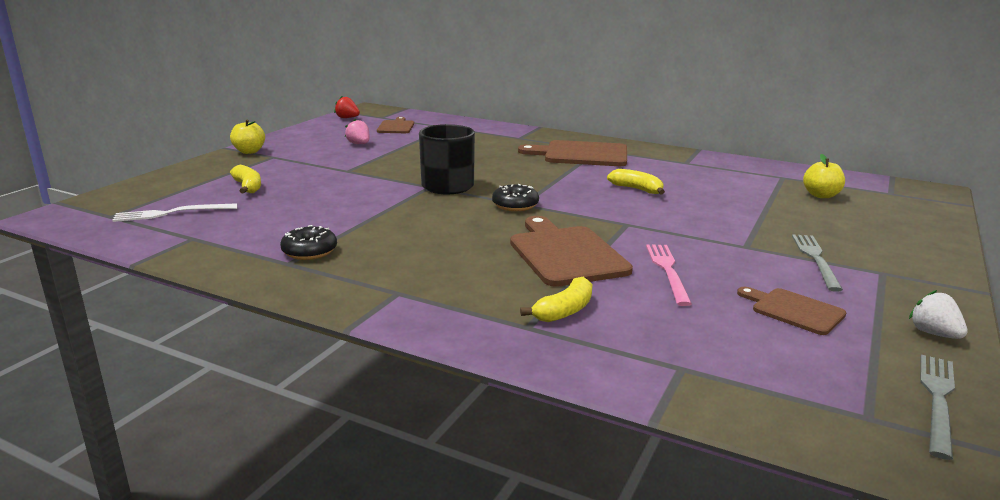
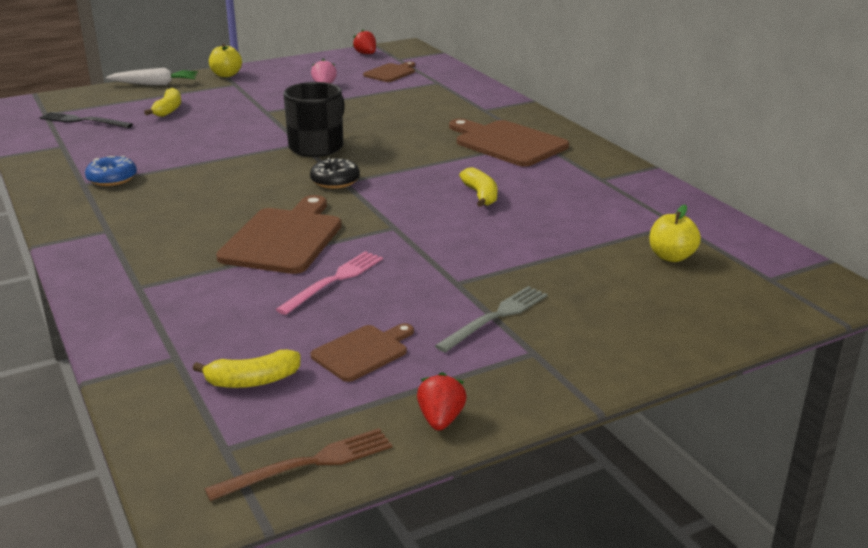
camera: 35 degrees right, 5 degrees up
(171, 213) = (83, 121): white fork -> black fork
(188, 170) = (154, 84): none -> white carrot
(309, 251) = (112, 179): black donut -> blue donut
(564, 311) = (186, 284): yellow banana -> yellow banana (252, 381)
(794, 310) = (363, 352): brown cutting board -> brown cutting board turned 60 degrees clockwise
(933, 333) = (441, 419): white strawberry -> red strawberry
(937, 400) = (308, 464): grey fork -> brown fork

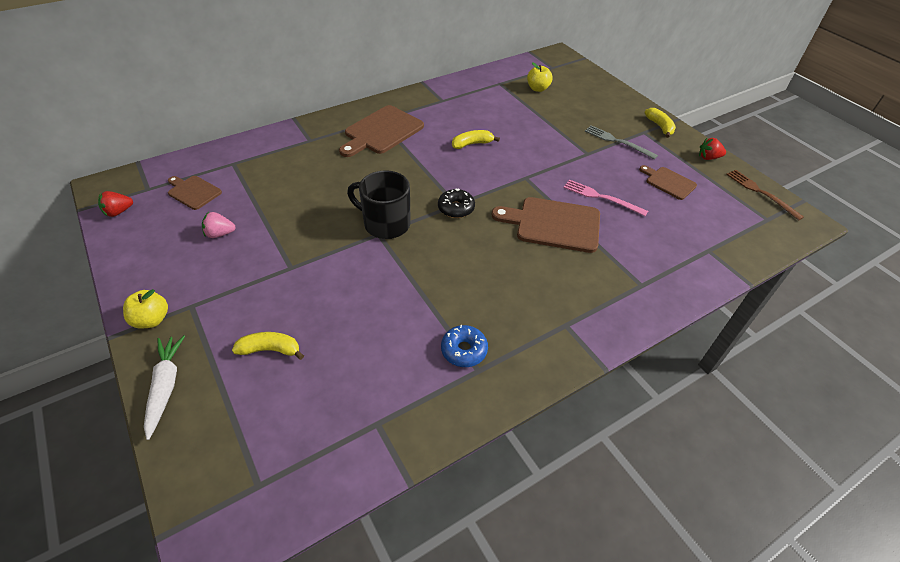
camera: 95 degrees left, 20 degrees up
(83, 121) = (295, 428): black fork -> none
(252, 381) = (713, 217): yellow banana -> yellow banana (659, 127)

